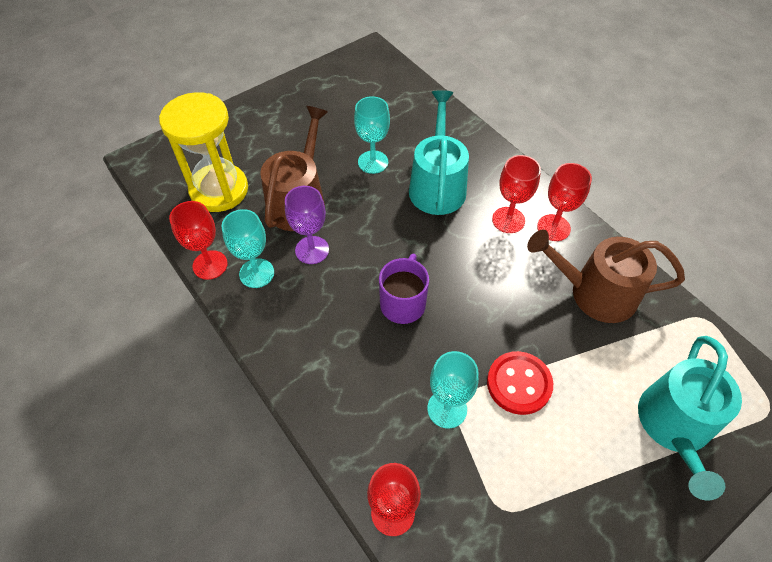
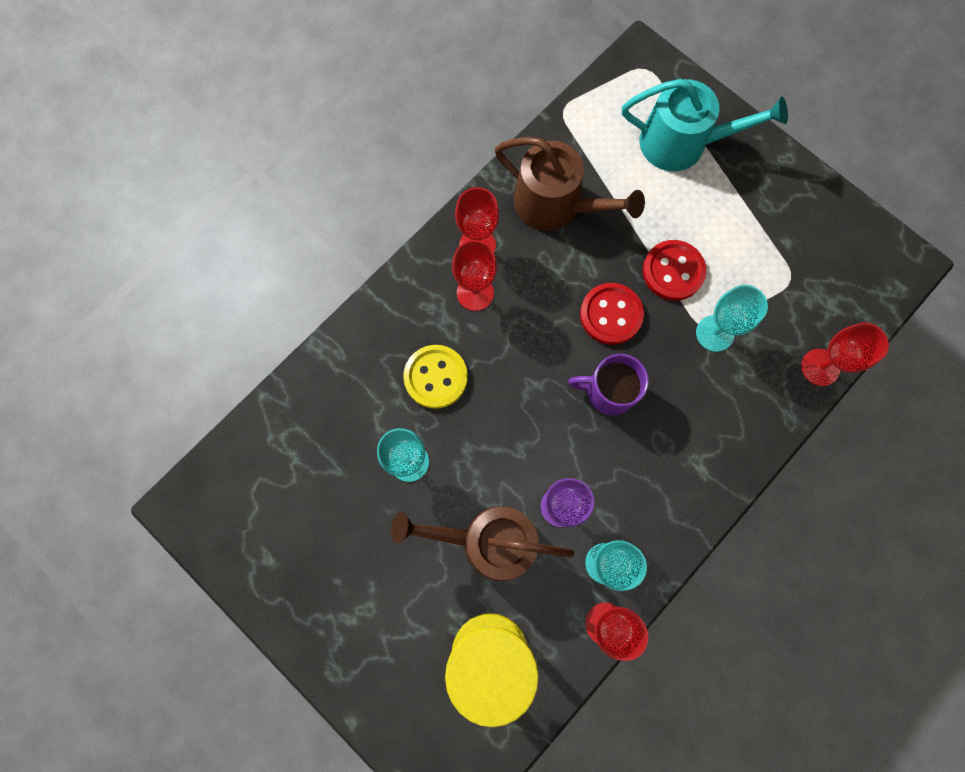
camera: 100 degrees left, 20 degrees up
(437, 185) = (435, 377): turquoise watering can -> yellow button
(477, 319) = (611, 314): none -> red button
(595, 293) = (555, 204): brown watering can -> brown watering can turned 60 degrees counterclockwise

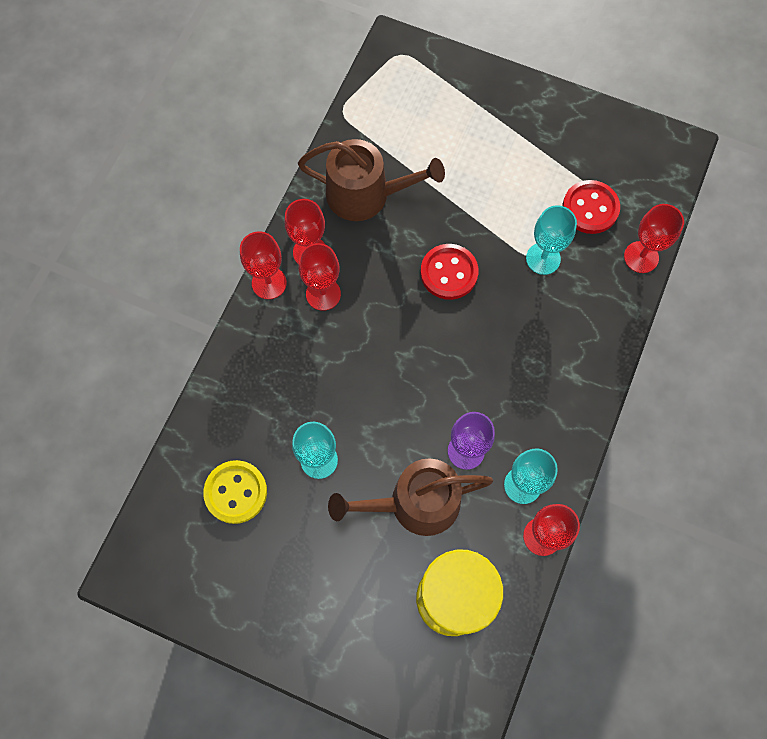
camera: 20 degrees left, 5 degrees down
(425, 263) = (269, 283): none -> red goblet
(435, 377) = (315, 378): yellow button -> yellow button (236, 492)
(608, 391) = (471, 338): purple mug -> none
(673, 271) = (488, 218): red button -> red button (590, 208)
(681, 143) = (455, 108): turquoise watering can -> none

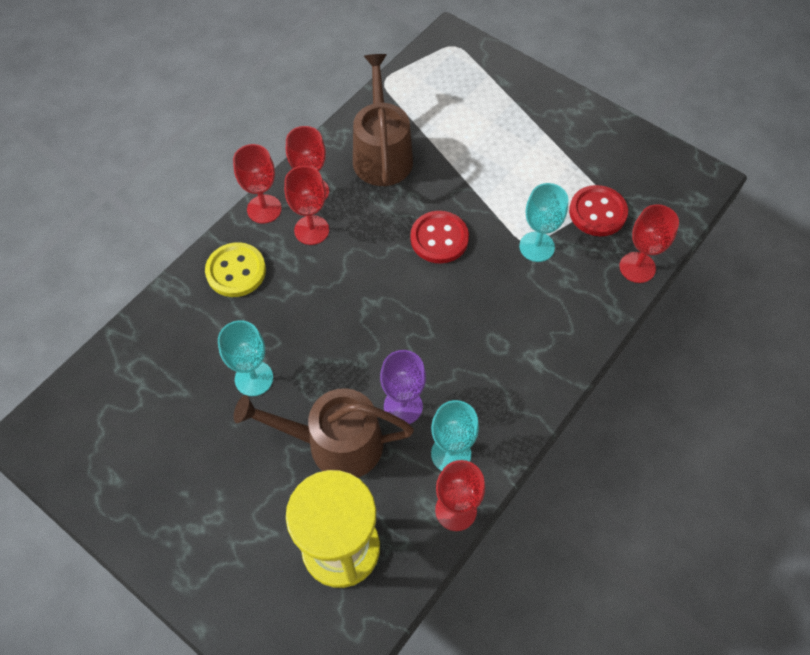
camera: 15 degrees right, 10 degrees down
(236, 492) = (162, 388): yellow button -> yellow button (236, 271)
(365, 195) = (382, 154): brown watering can -> brown watering can turned 120 degrees counterclockwise

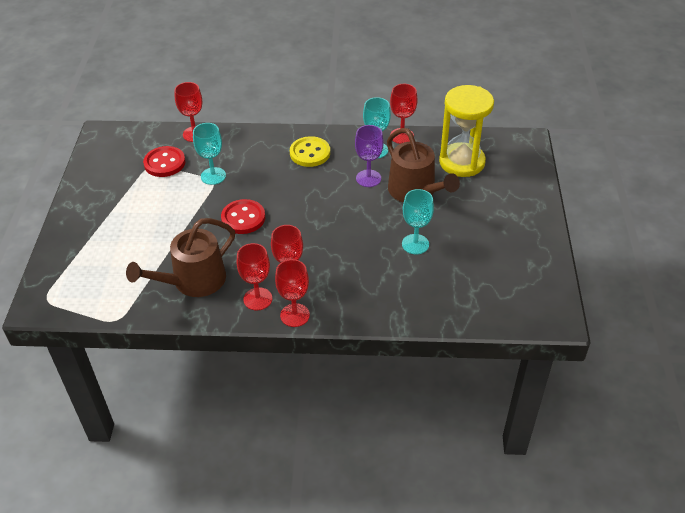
camera: 125 degrees left, 15 degrees down
(236, 271) = (356, 298): yellow button -> yellow button (310, 153)

